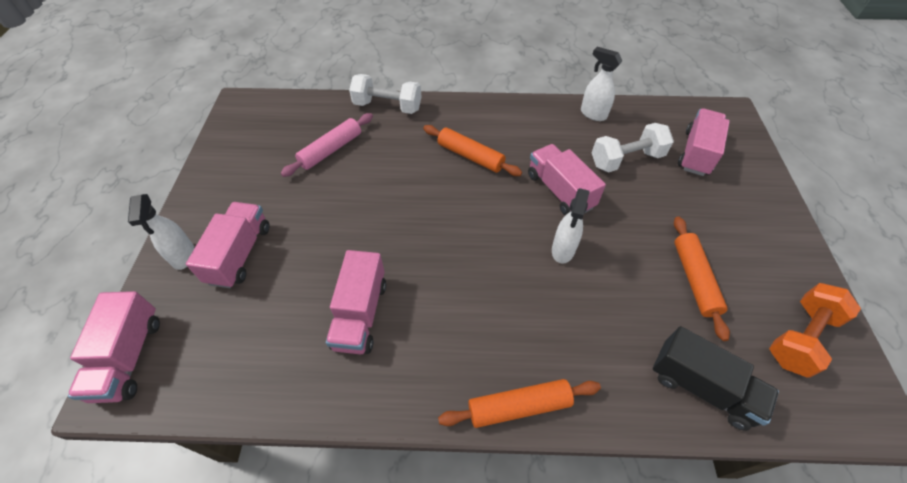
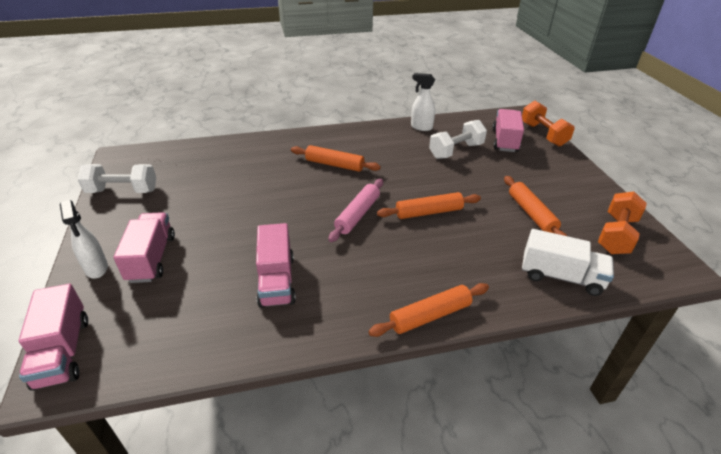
camera: 15 degrees left, 15 degrees down
(331, 150) = (213, 176): pink rolling pin -> pink rolling pin (357, 215)
(387, 106) = (254, 142): white dumbbell -> white dumbbell (123, 191)
(560, 191) = (413, 176): pink truck -> none
(563, 250) = (428, 212): white spray bottle -> orange rolling pin
(701, 387) = (561, 276): black truck -> white truck
(752, 151) = (543, 134): none -> orange dumbbell

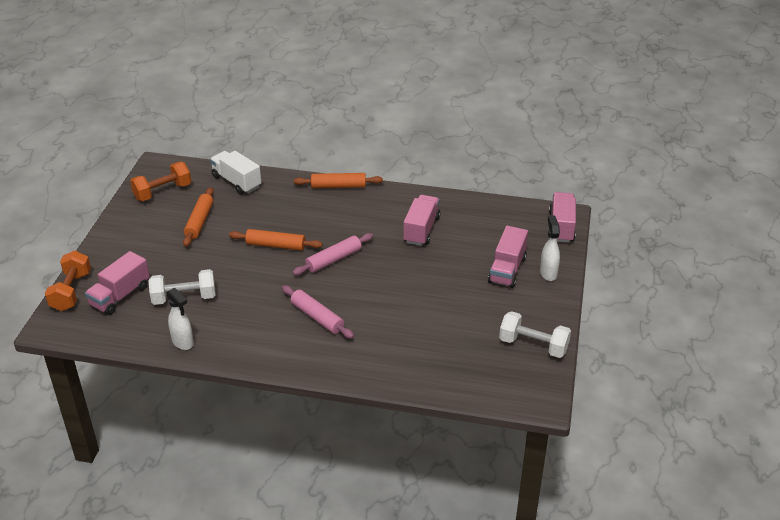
camera: 155 degrees left, 0 degrees up
(334, 165) = (317, 317): orange rolling pin -> pink rolling pin

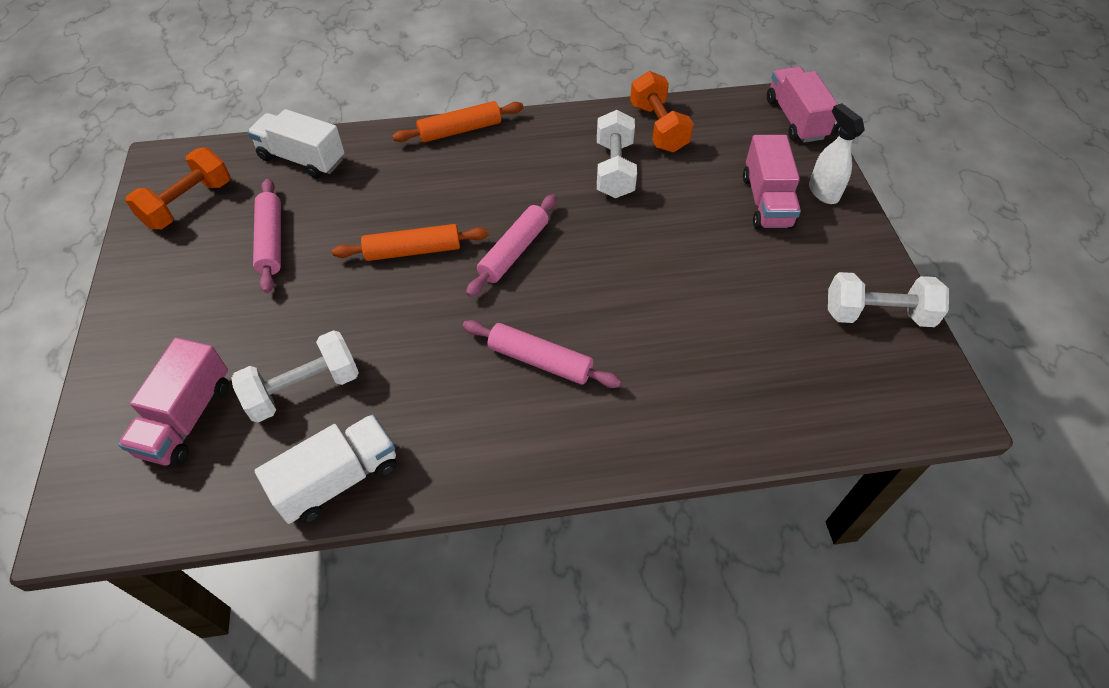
camera: 20 degrees left, 15 degrees up
(71, 291) = (91, 436): orange dumbbell -> orange dumbbell (658, 128)
(183, 342) = (338, 480): white spray bottle -> white truck
(199, 222) = (271, 241): orange rolling pin -> pink rolling pin
(421, 230) = (614, 170): pink truck -> white dumbbell

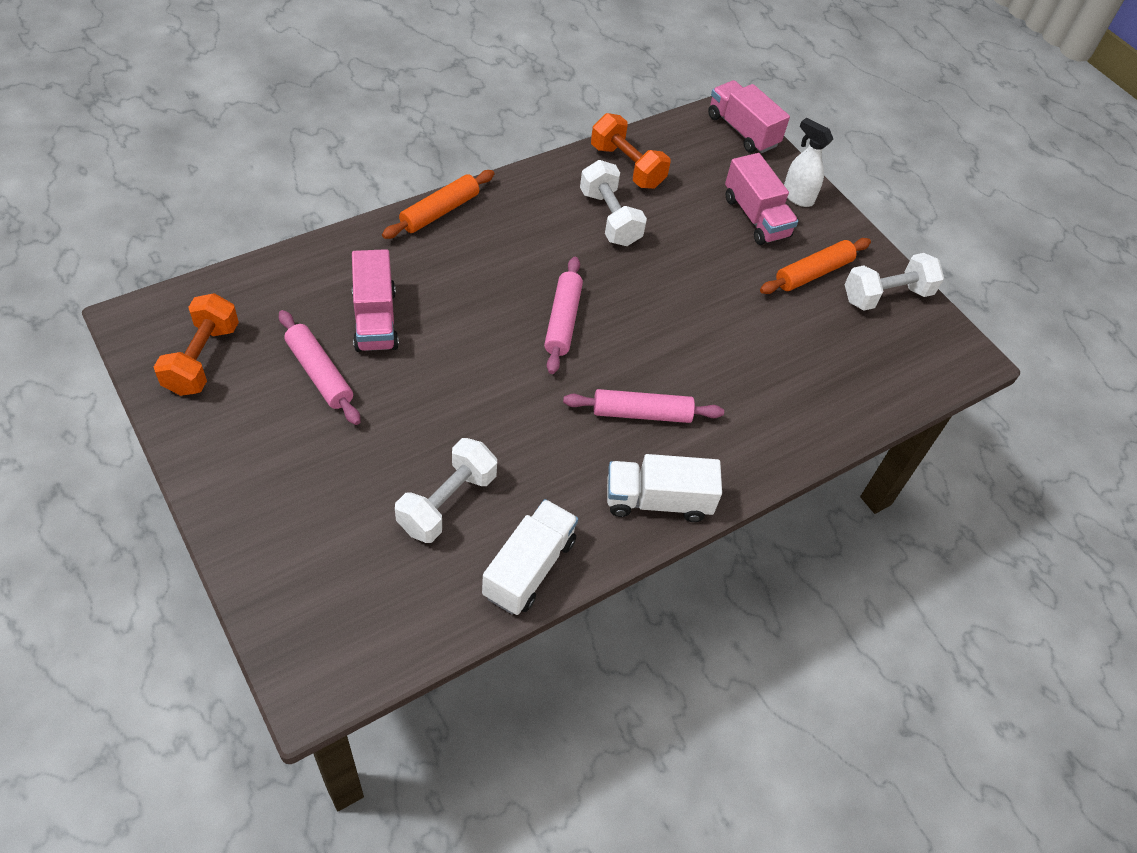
camera: 30 degrees left, 0 degrees up
(187, 418) = (353, 563): pink truck -> pink truck (375, 319)
(302, 159) = (294, 280): white truck -> white truck (658, 501)
(413, 251) = (468, 345): orange rolling pin -> orange rolling pin (813, 273)

